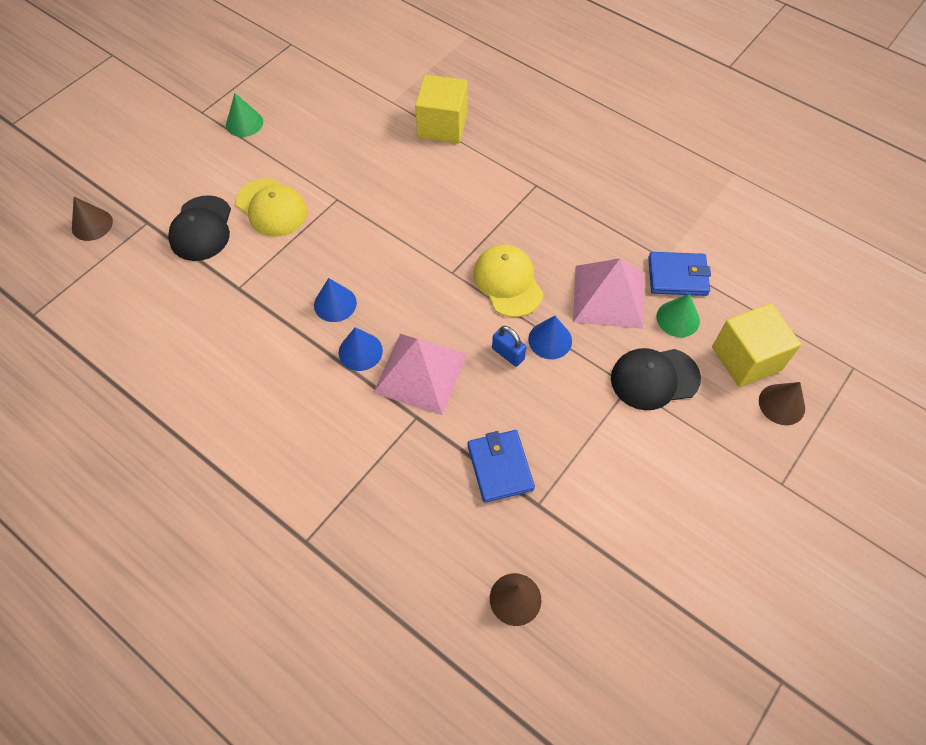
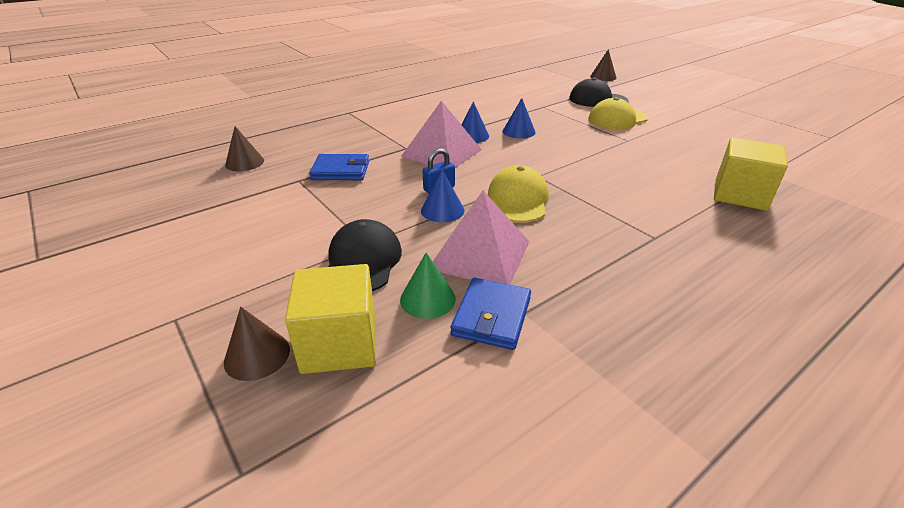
camera: 105 degrees right, 25 degrees down
(244, 123) = (711, 116): green cone -> none
(508, 282) = (518, 200): yellow cap -> yellow cap turned 75 degrees counterclockwise

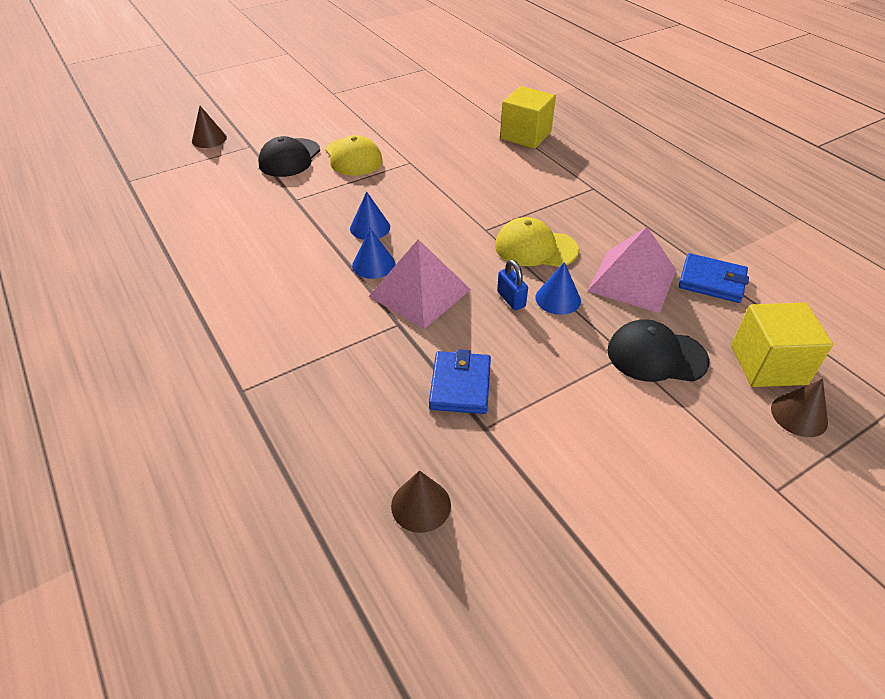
camera: 85 degrees left, 10 degrees up
(427, 299) = (700, 314): green cone -> none

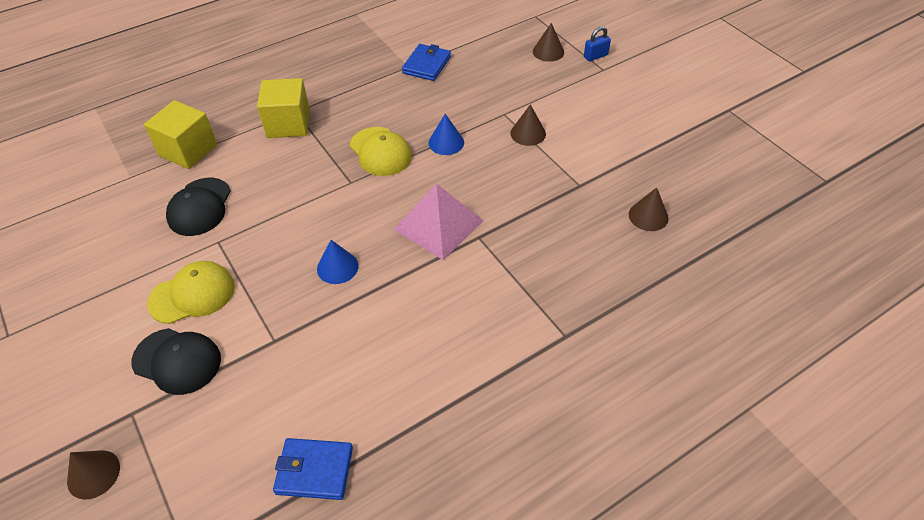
camera: 90 degrees left, 5 degrees up
(373, 264) = (397, 259): blue cone -> none
(460, 385) = (542, 198): blue wallet -> blue wallet (314, 470)
(511, 299) = (446, 168): blue padlock -> blue padlock (595, 56)
(535, 248) = (380, 152): yellow cap -> yellow cap turned 45 degrees counterclockwise
(587, 378) = (528, 133): none -> brown cone
(632, 280) = (424, 102): pink pyramid -> none
(656, 355) = (504, 100): black cap -> black cap (200, 207)
(768, 364) = (508, 55): yellow cube -> yellow cube (288, 124)

